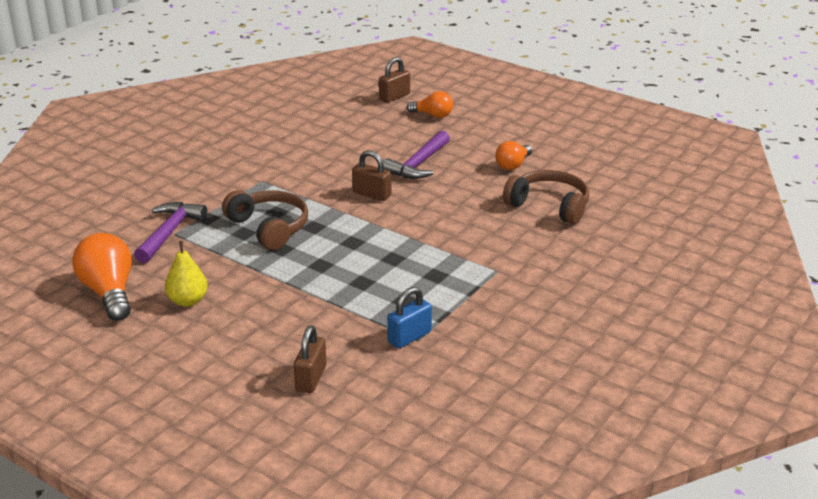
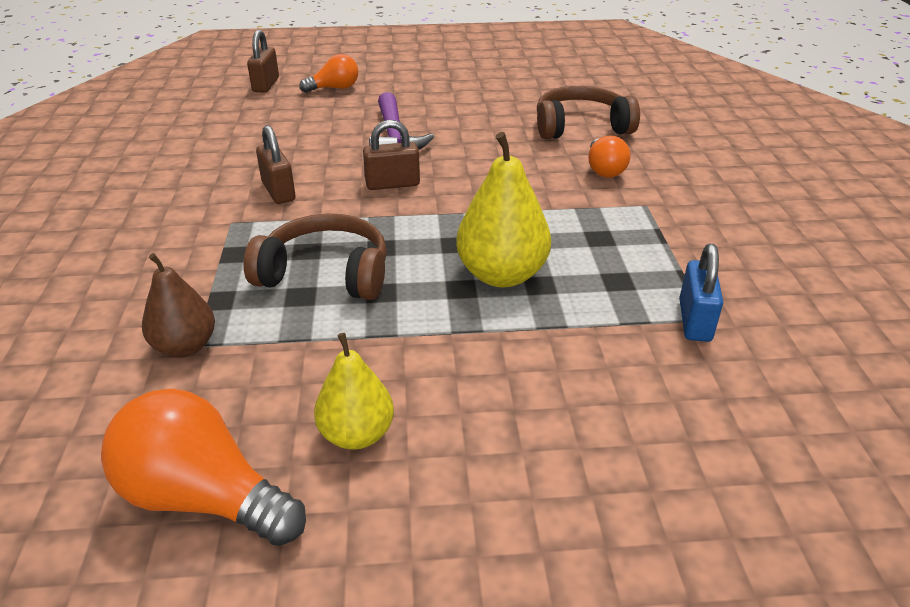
camera: 40 degrees left, 5 degrees up
(169, 232) = (185, 346): purple hammer -> brown pear
(311, 378) = (689, 446): brown padlock -> brown padlock (278, 191)
(351, 268) = (501, 275): none -> yellow pear
(513, 165) = (487, 104): orange light bulb -> orange light bulb (604, 170)

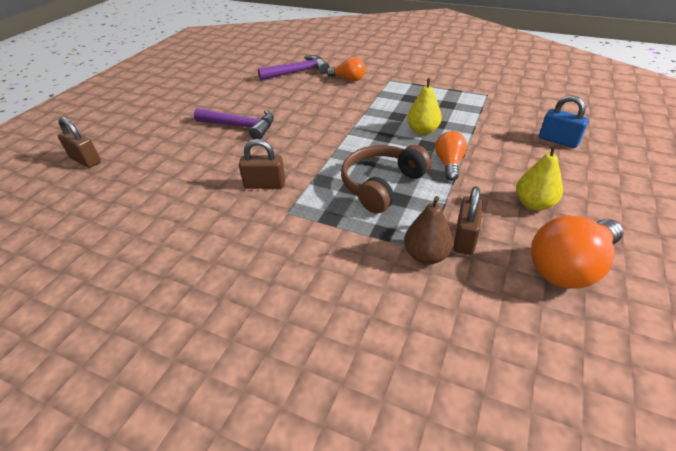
camera: 60 degrees left, 5 degrees up
(334, 88) = (138, 133): orange light bulb -> orange light bulb (449, 164)
(392, 184) = (300, 140): brown padlock -> brown padlock (465, 238)
(501, 275) = (422, 131): yellow pear -> yellow pear, size x0.65
(581, 127) = (298, 72): brown headphones -> purple hammer
(695, 321) = (487, 97): blue padlock -> blue padlock (558, 140)

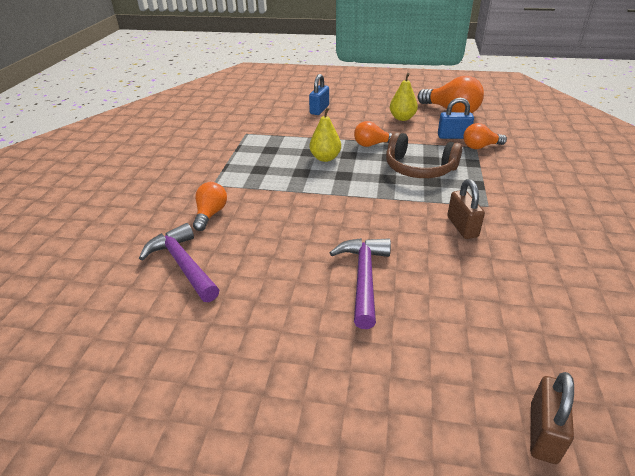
camera: 105 degrees left, 5 degrees down
(426, 255) = (480, 147): brown pear -> orange light bulb
(465, 238) = (453, 136): brown padlock -> blue padlock

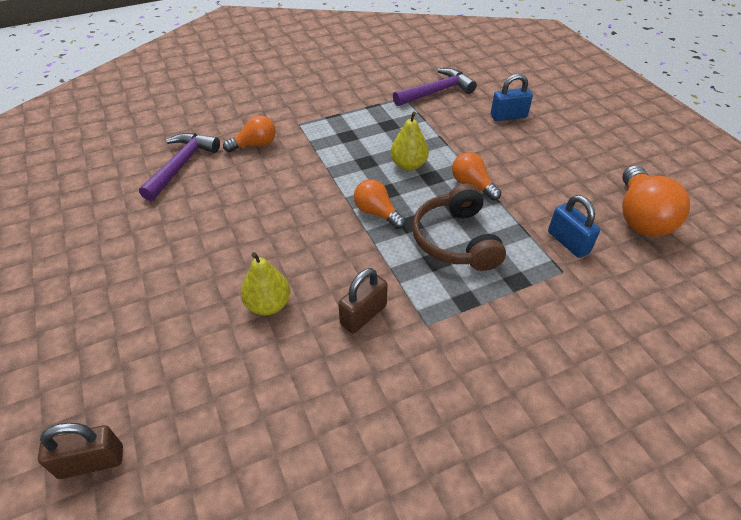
camera: 55 degrees right, 10 degrees up
(363, 277) = (228, 272): purple hammer -> purple hammer (436, 92)
(402, 118) = (565, 183): yellow pear -> yellow pear (268, 305)
(480, 147) = (568, 275): orange light bulb -> orange light bulb (377, 213)

